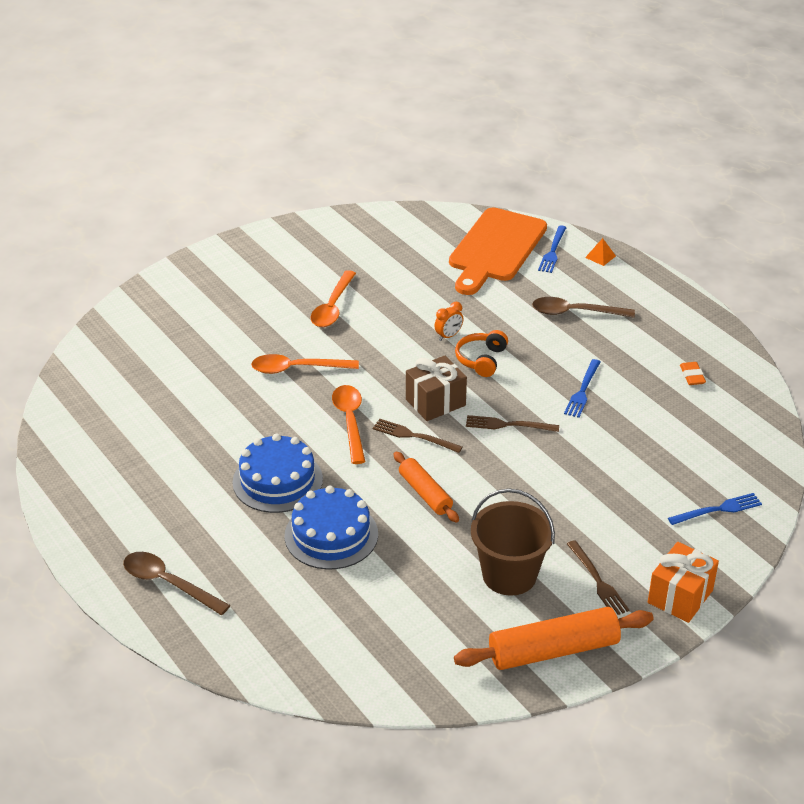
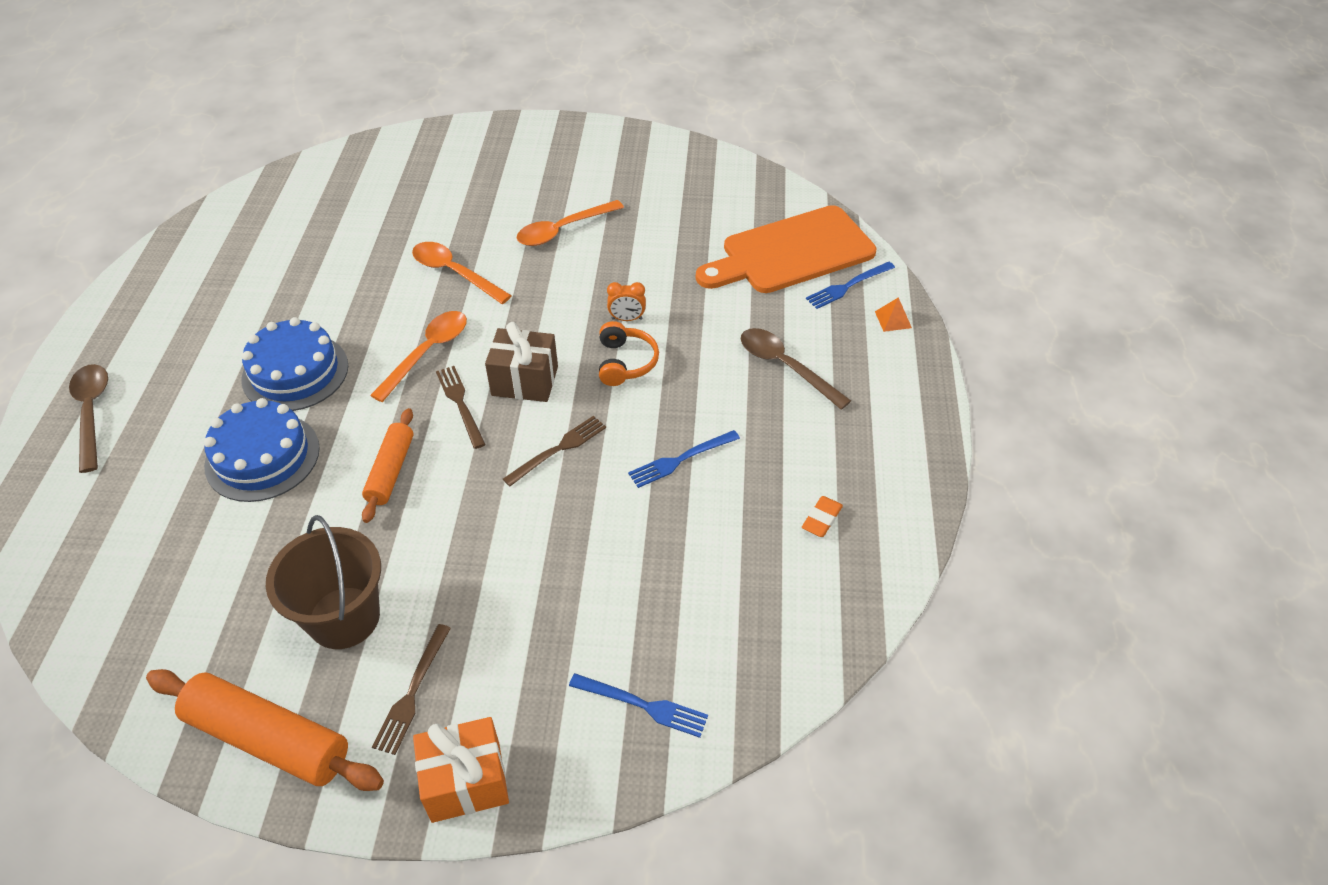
camera: 40 degrees right, 10 degrees up
(481, 360) = (625, 362): orange headphones -> orange headphones turned 120 degrees clockwise
(508, 425) = (558, 449): brown fork -> brown fork turned 90 degrees clockwise

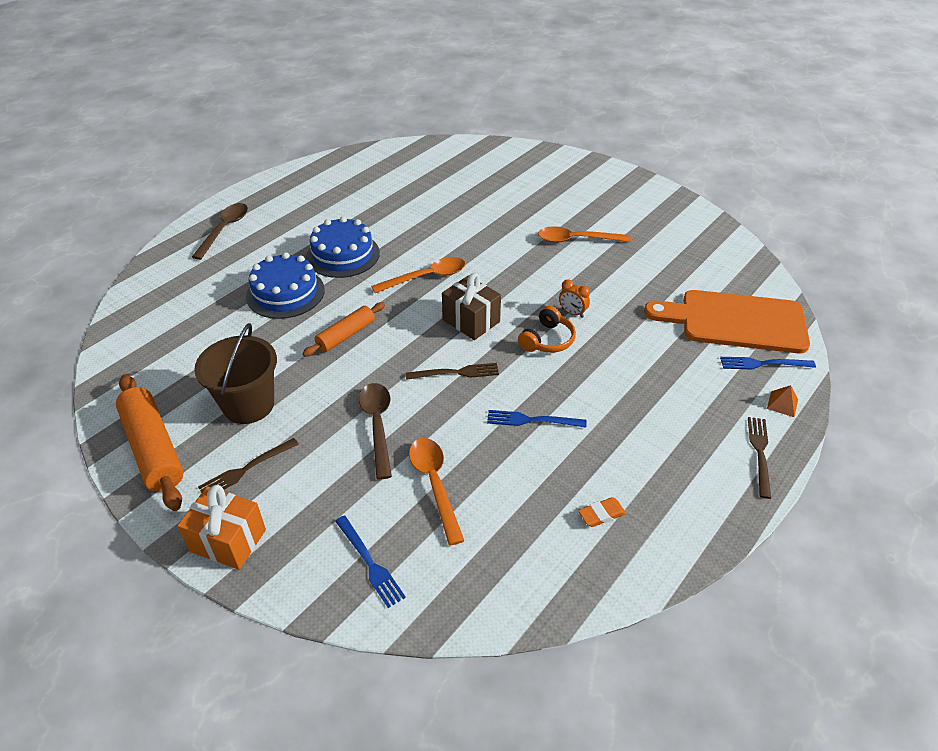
camera: 35 degrees right, 5 degrees down
(455, 273) = (483, 238): orange spoon -> orange spoon (435, 484)
(460, 403) = (420, 316): brown fork -> brown fork (760, 453)
(785, 367) = (663, 396): brown spoon -> brown spoon (377, 425)

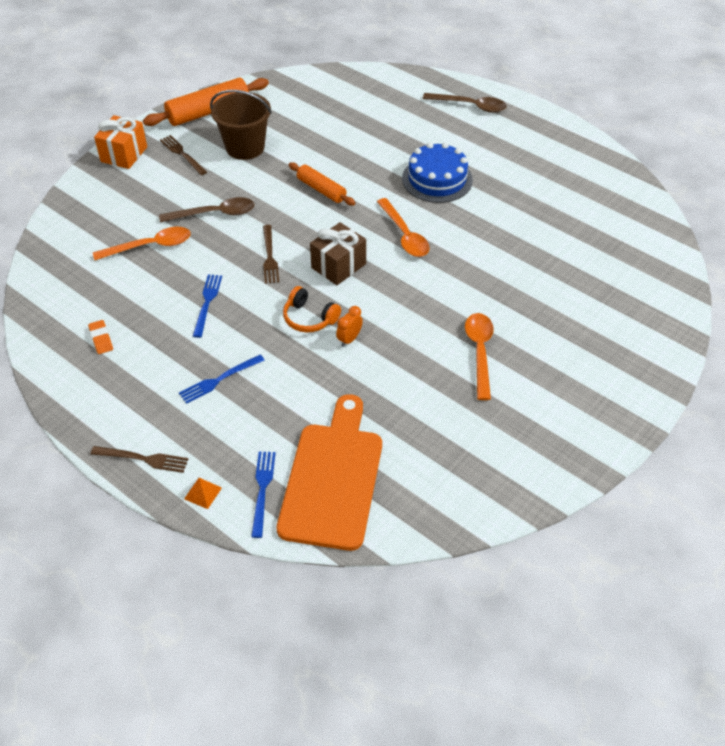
camera: 90 degrees right, 5 degrees up
(285, 293) = (378, 151): blue cake -> none
(370, 563) = (90, 217): blue fork -> blue fork (219, 380)

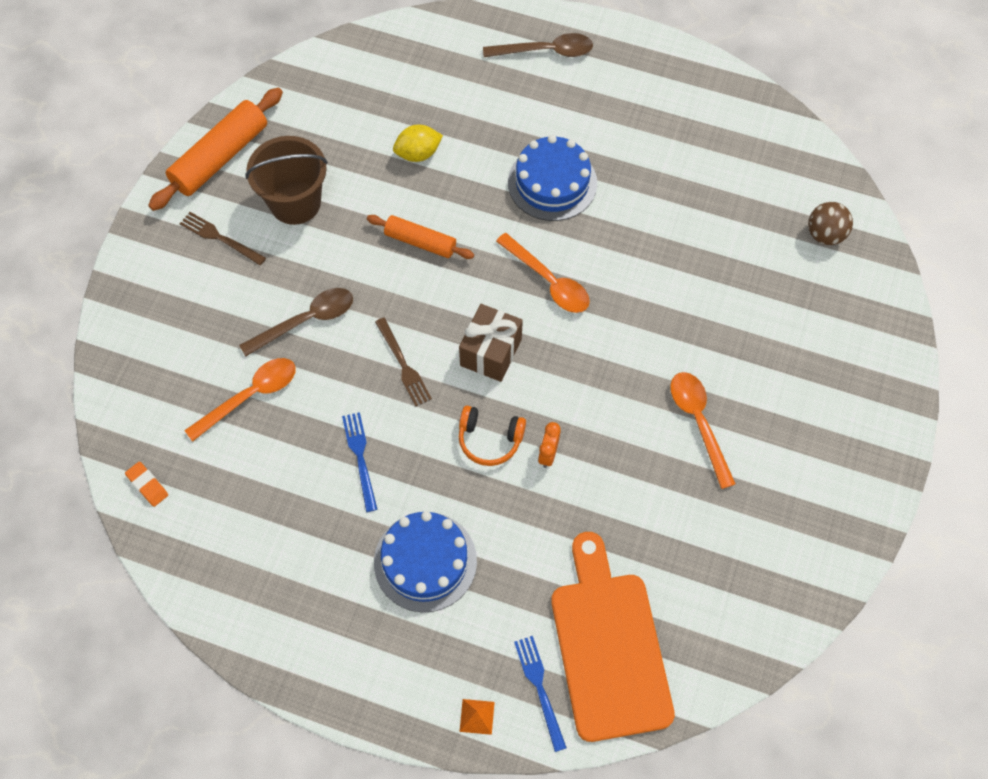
camera: 20 degrees left, 15 degrees up
(101, 339) = (259, 552): orange eraser -> orange eraser (147, 485)
(124, 154) = (144, 261): orange gift -> none
(143, 459) = (390, 697): brown fork -> none
(219, 380) = (425, 561): blue fork -> blue cake
(347, 141) = (418, 154): none -> yellow lemon
(639, 261) = (825, 235): none -> brown ball

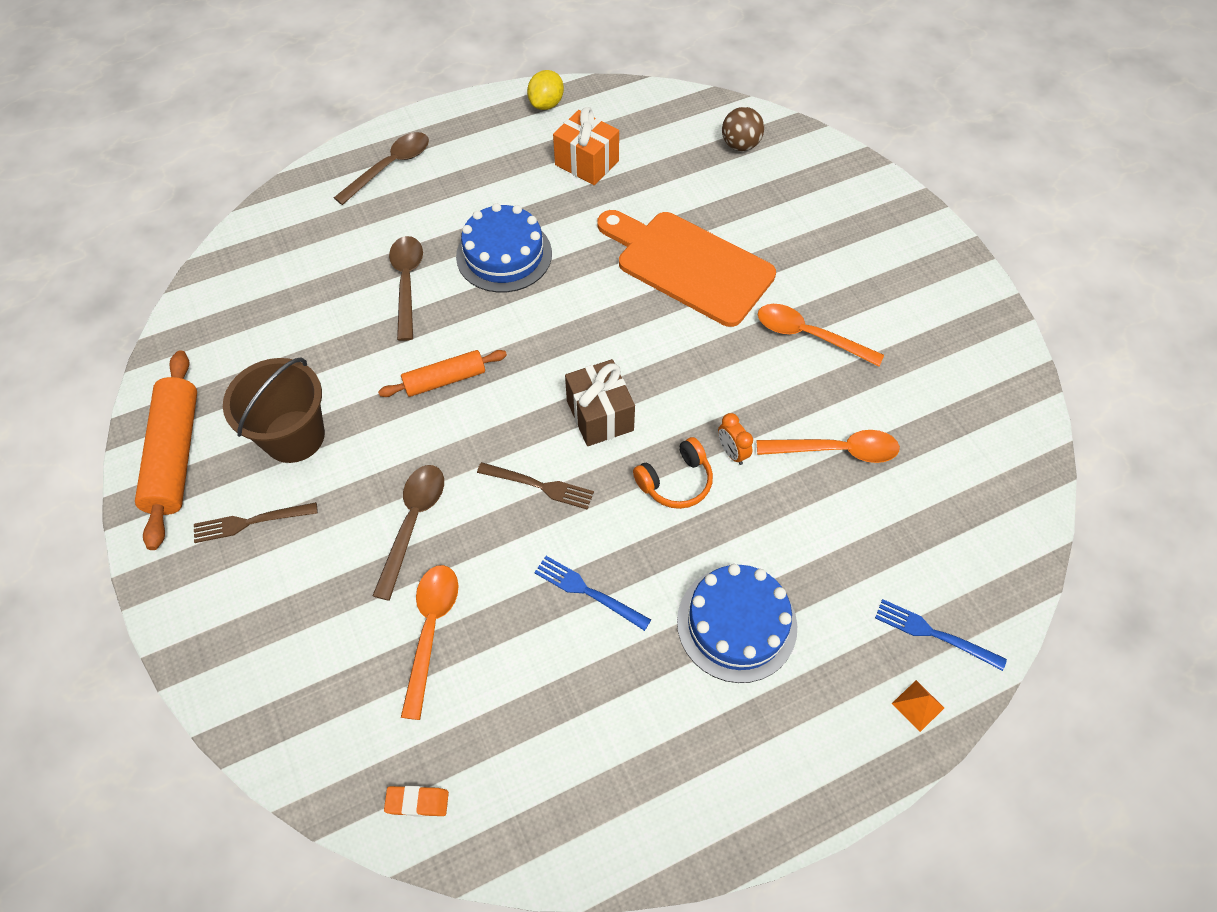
camera: 45 degrees left, 5 degrees down
(418, 154) = (366, 315): yellow lemon -> yellow lemon (546, 104)
(467, 151) = (407, 283): none -> brown spoon
(548, 281) = (583, 327): orange spoon -> orange spoon (836, 450)
(609, 646) = (941, 552): orange cutting board -> orange cutting board (688, 265)
(689, 157) = (586, 163): none -> orange gift

